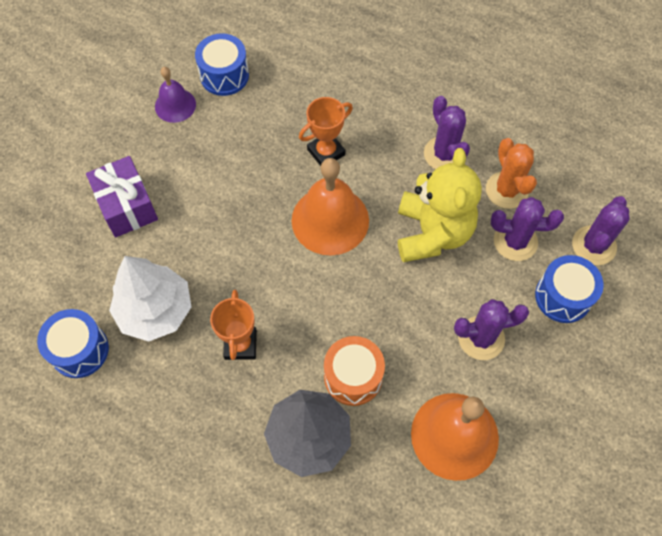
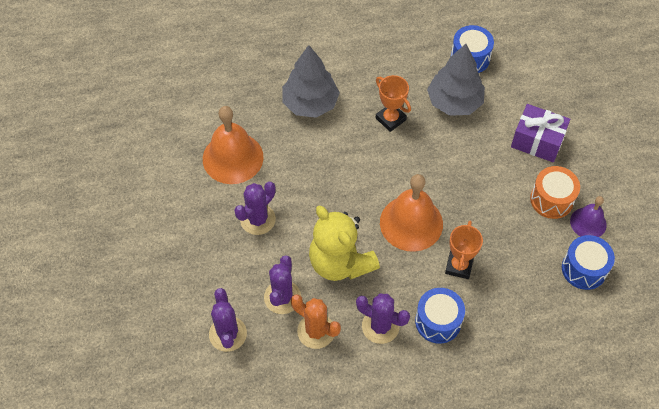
camera: 140 degrees right, 5 degrees down
(155, 310) = (454, 102): white tree -> grey tree
(353, 377) = (314, 147): orange drum -> orange drum (551, 199)
(515, 241) = (282, 297): purple cactus -> purple cactus turned 45 degrees counterclockwise
(563, 296) = (225, 282): blue drum -> blue drum (438, 321)

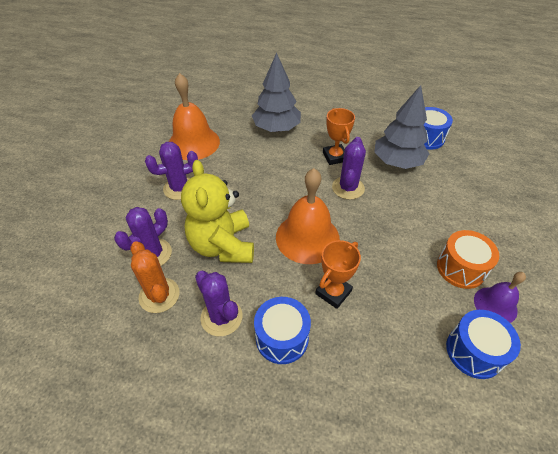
camera: 25 degrees right, 10 degrees down
(228, 334) = (84, 265): purple cactus -> purple cactus (348, 188)
(537, 141) = (464, 214): purple gift -> none

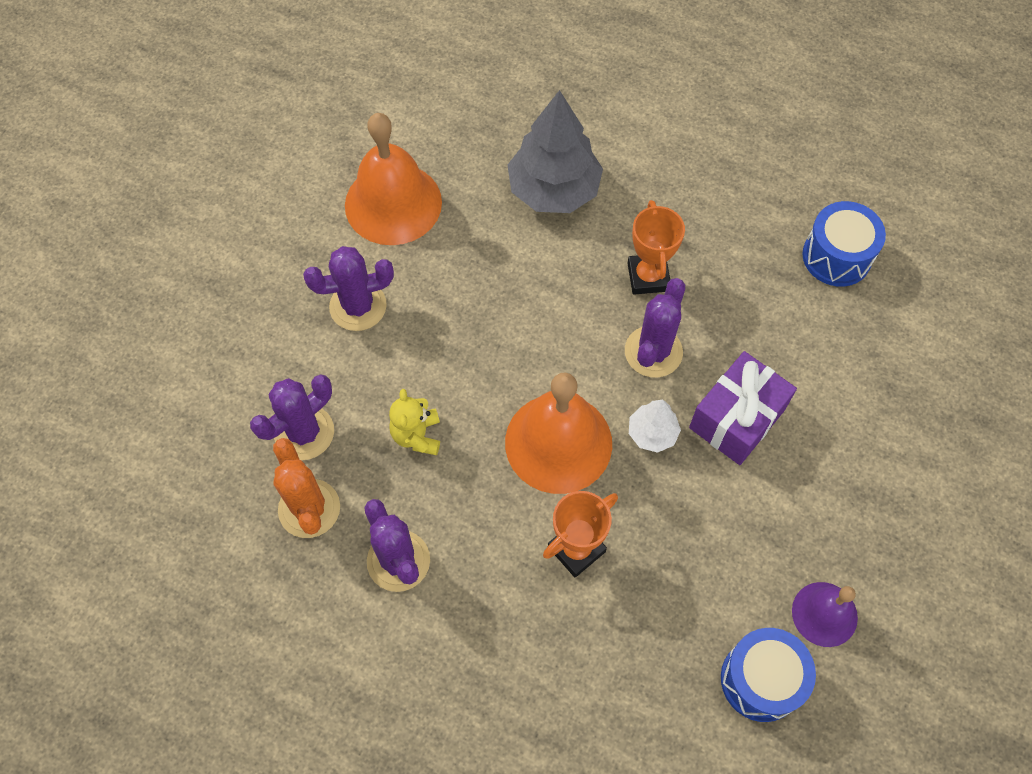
camera: 10 degrees right, 15 degrees up
(223, 245) = (417, 435): yellow teddy bear -> yellow teddy bear, size x0.48
(282, 338) = (482, 609): blue drum -> none
(359, 225) = (652, 433): none -> white tree
(397, 162) = (761, 307): grey tree -> none
(404, 212) = (737, 418): none -> purple gift
(460, 268) = (794, 542): orange drum -> none

